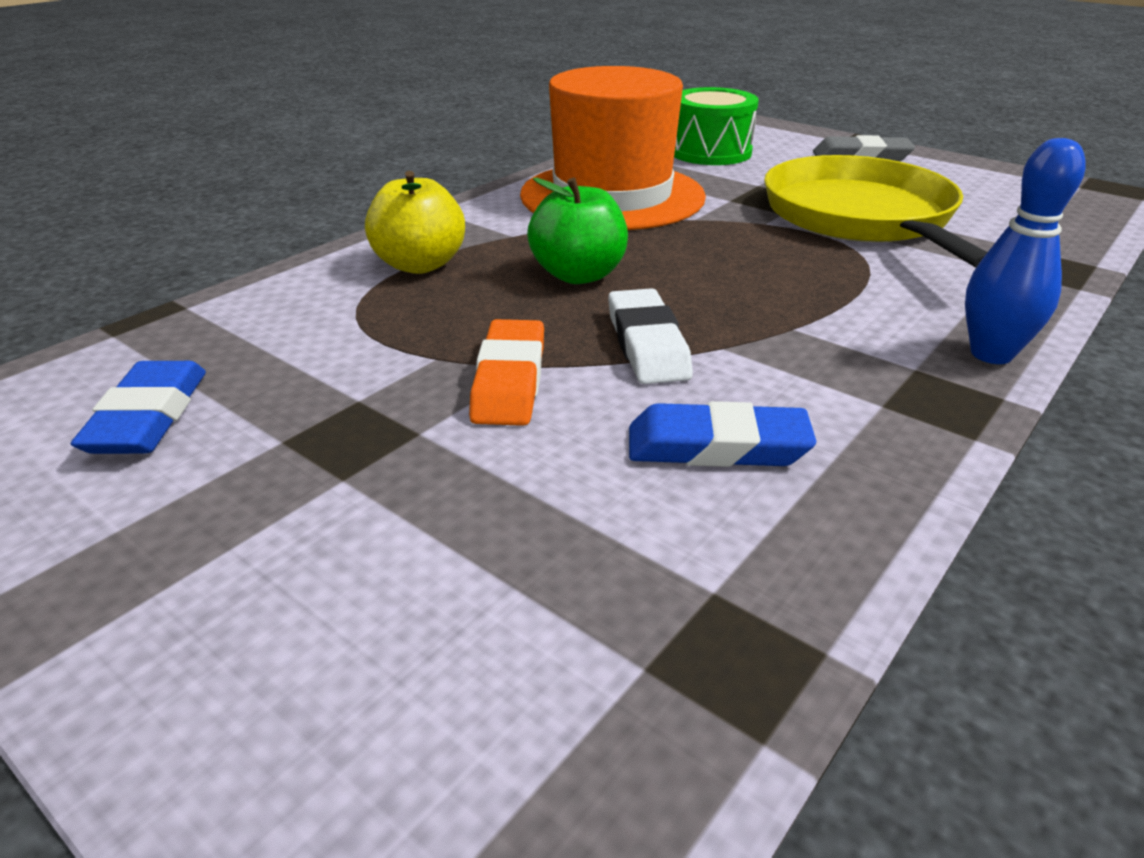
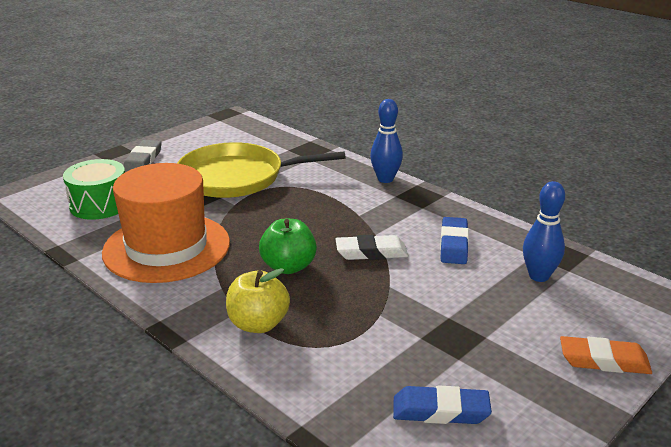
camera: 85 degrees left, 5 degrees down
(509, 380) = (403, 291): orange eraser -> orange eraser (604, 360)
(598, 590) = (539, 276): none -> blue bowling pin

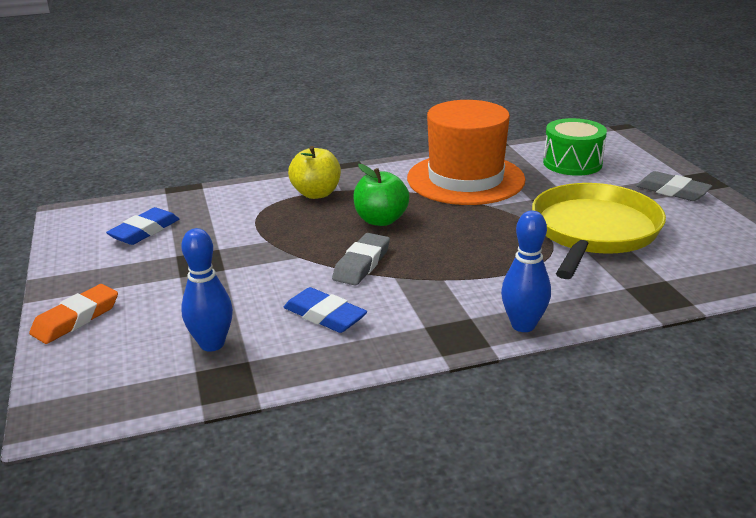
camera: 120 degrees right, 0 degrees up
(371, 252) = (362, 264): white eraser -> grey eraser

